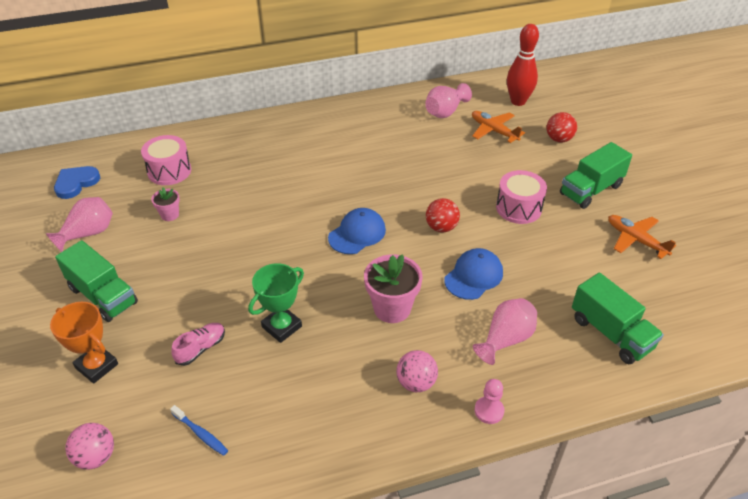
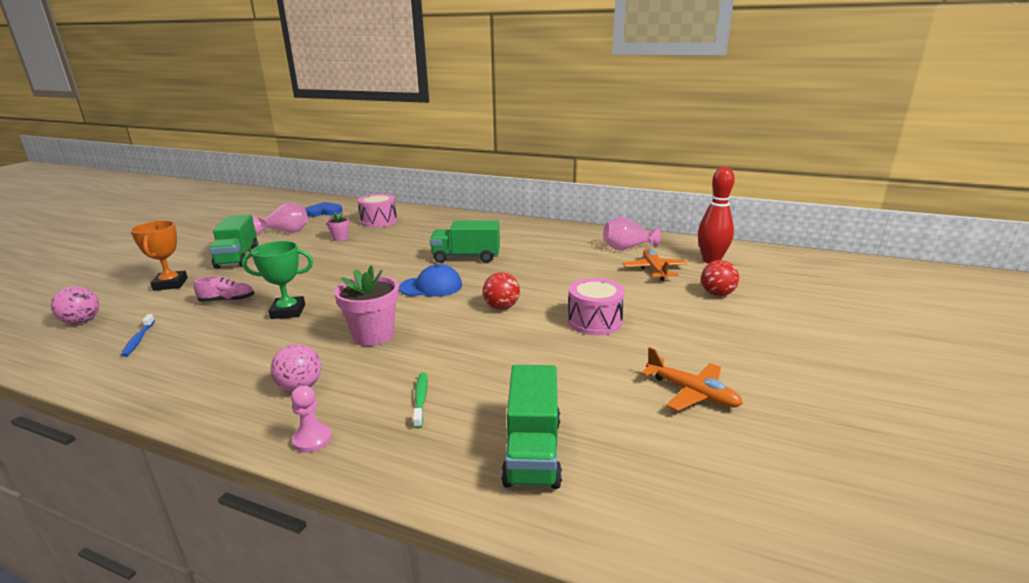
camera: 40 degrees right, 20 degrees down
(473, 276) = (472, 346): blue cap -> none
(505, 339) = (421, 399): pink vase -> green toothbrush
(591, 190) = (697, 337): green truck -> green truck (466, 257)
(635, 240) = (692, 393): orange plane -> orange plane turned 135 degrees clockwise

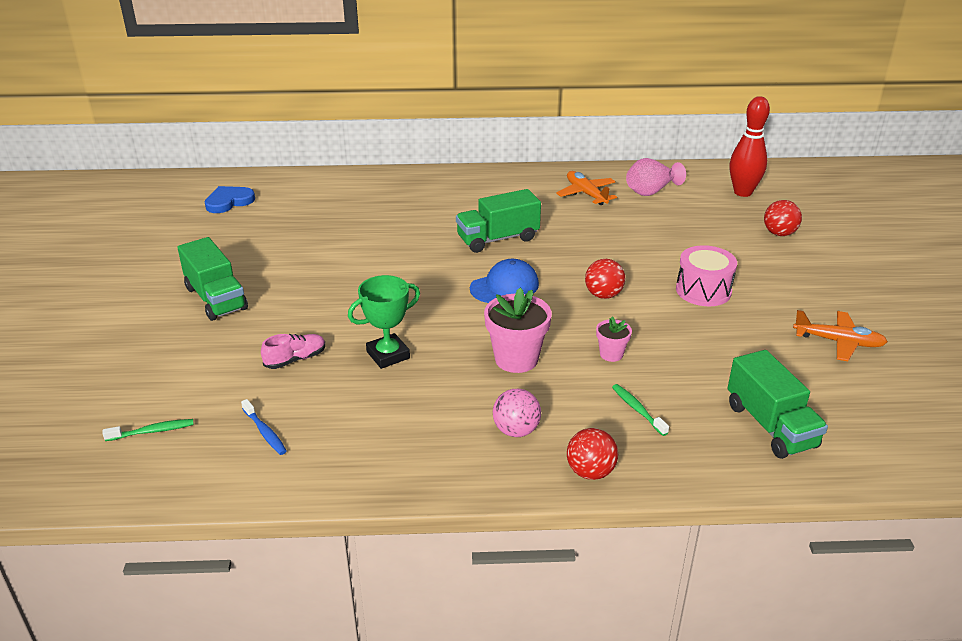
camera: 25 degrees left, 10 degrees up
(82, 321) = (152, 431): pink ball -> green toothbrush
(170, 284) = (185, 356): orange trophy -> none
(286, 232) = (223, 245): pink vase -> none
(312, 439) = (590, 472): pink pawn -> red ball
(340, 238) = (311, 241): pink flower pot -> pink flower pot (611, 354)
(379, 221) = (326, 204): pink drum -> none
(654, 270) = (702, 215): orange plane -> orange plane (586, 194)

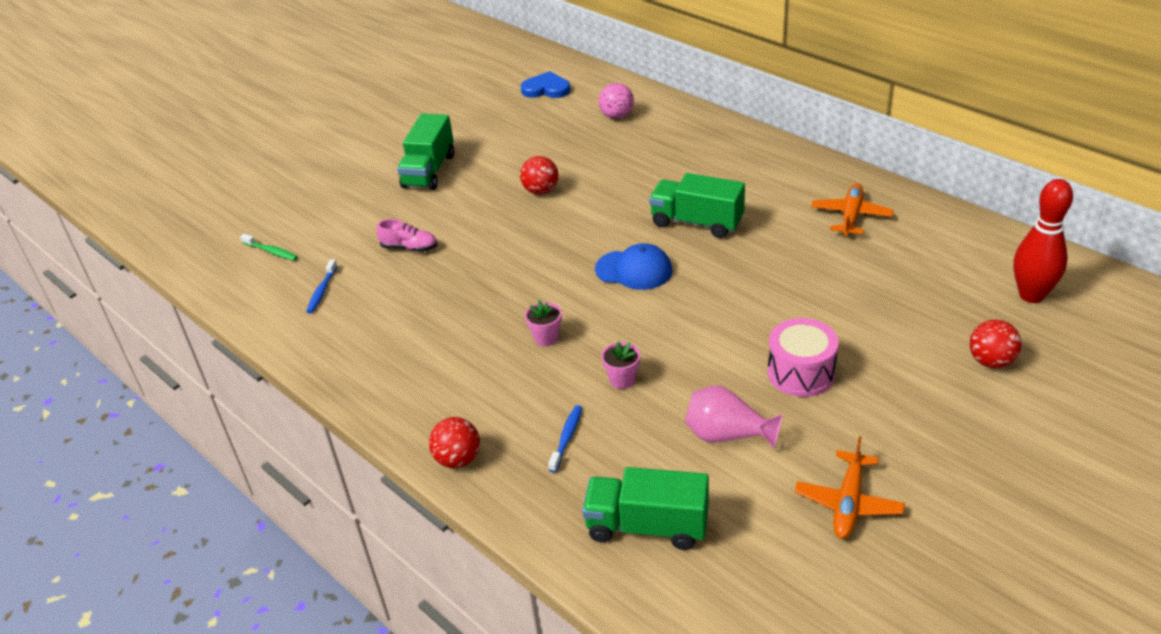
camera: 50 degrees right, 5 degrees up
(388, 355) = (467, 279): green trophy -> none
(516, 359) = (546, 338): pink flower pot -> pink flower pot, size x0.54
(516, 430) = (460, 393): pink ball -> pink ball (617, 116)
(603, 295) = (702, 324): red ball -> red ball (541, 191)
(637, 409) = (567, 438): green toothbrush -> blue toothbrush
(651, 191) = (925, 245): pink vase -> pink vase (727, 435)
(770, 425) = (647, 526): green truck -> green truck turned 75 degrees clockwise
(838, 342) = (848, 503): orange plane -> orange plane turned 45 degrees clockwise

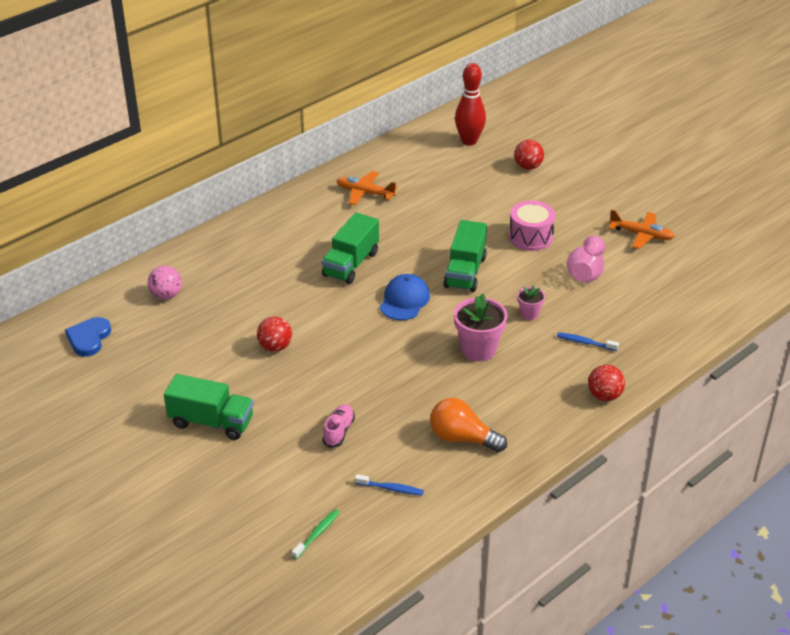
camera: 90 degrees left, 0 degrees up
(390, 336) = (462, 438): none -> orange light bulb
(546, 338) = (478, 349): pink flower pot -> pink flower pot, size x1.85
(647, 526) = (662, 312): green truck -> green truck (465, 272)

